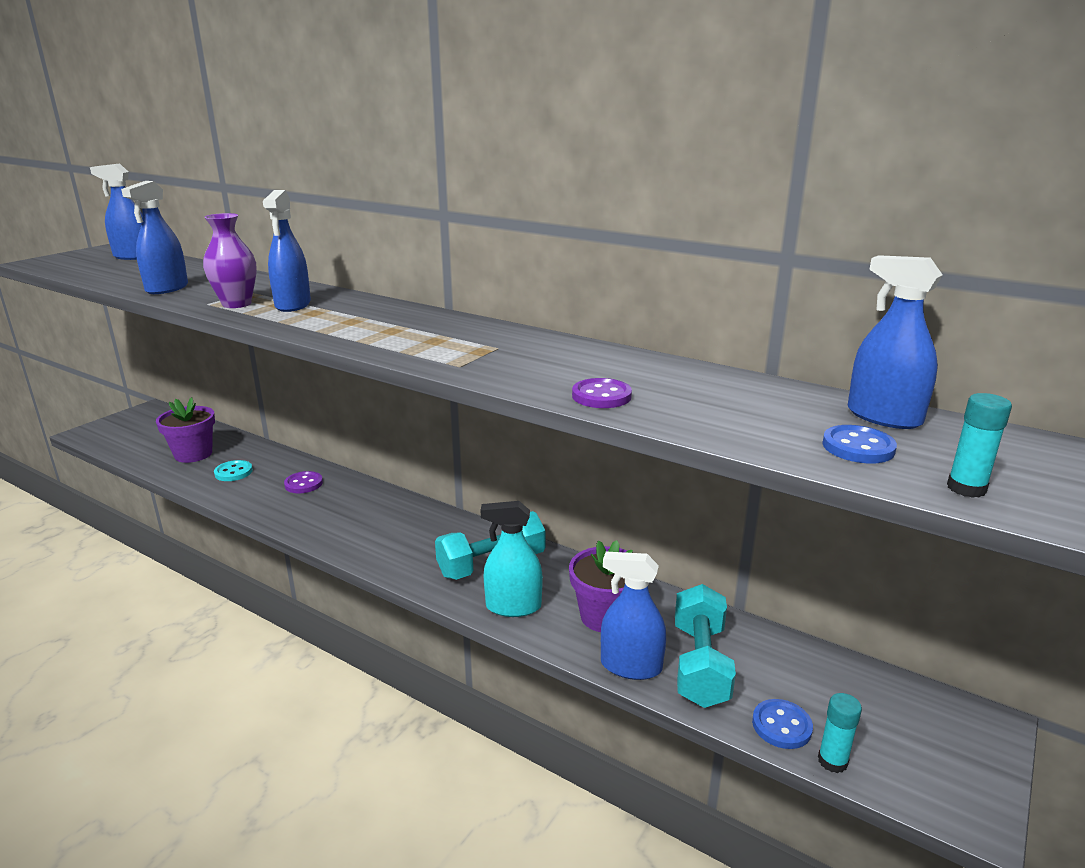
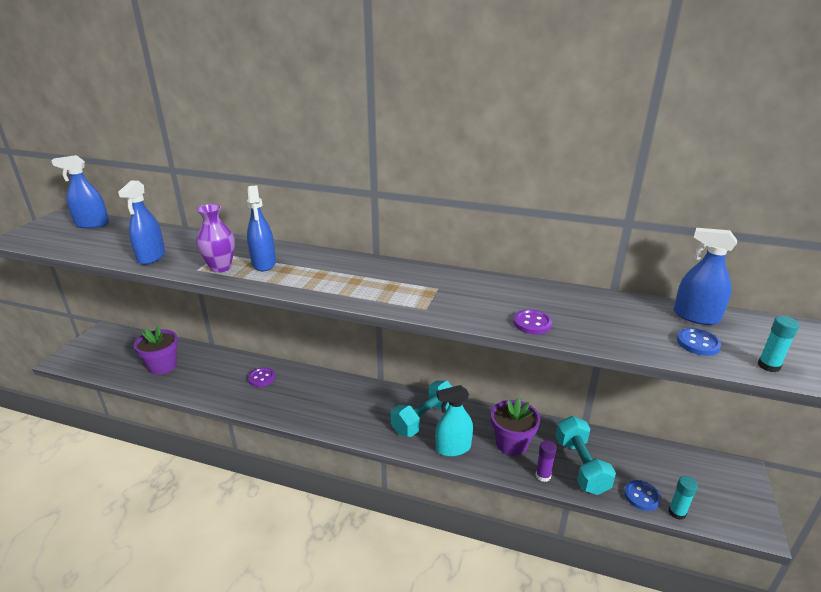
camera: 15 degrees left, 5 degrees up
(233, 472) = (203, 377): turquoise button -> none
(631, 666) = (543, 475): blue spray bottle -> purple glue stick

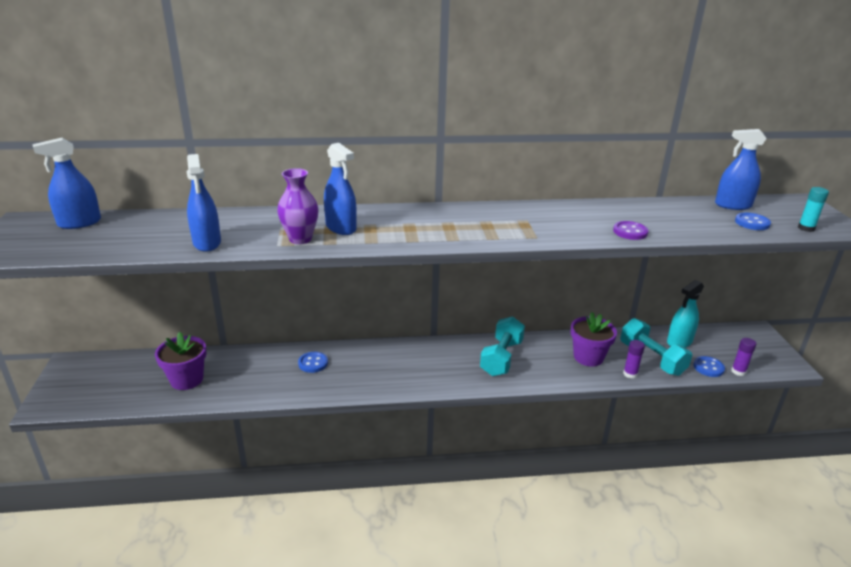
camera: 25 degrees left, 0 degrees up
(261, 378) = (313, 363): purple button -> blue button
(453, 448) = (545, 374): turquoise spray bottle -> turquoise spray bottle (679, 342)
(677, 512) = (738, 371): turquoise glue stick -> purple glue stick

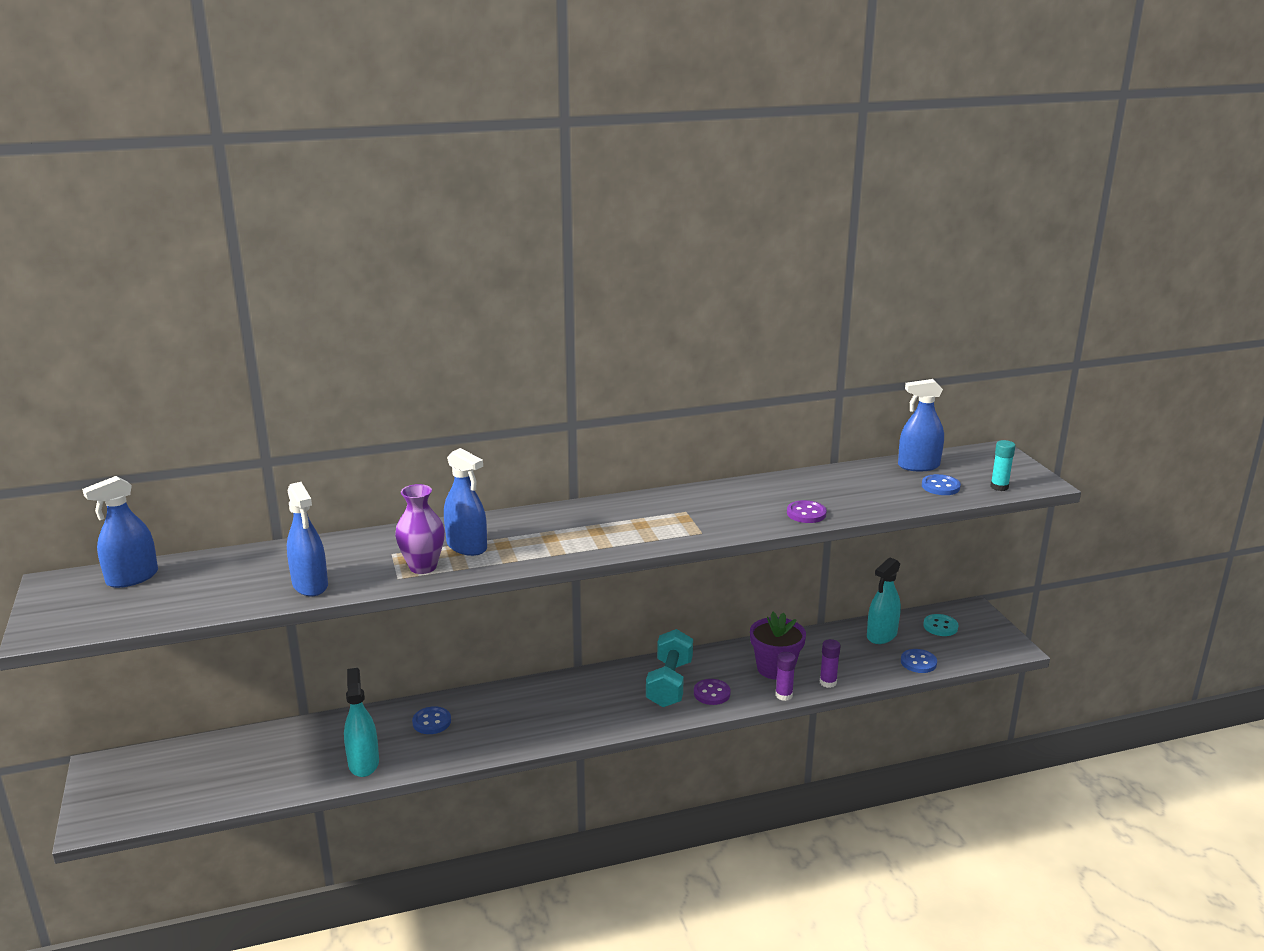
camera: 10 degrees left, 5 degrees down
(186, 379) = (271, 765): purple flower pot -> none
(253, 388) = (363, 763): none -> turquoise spray bottle
(533, 370) = (711, 693): none -> purple button
(651, 359) = (851, 660): turquoise dumbbell -> none
(729, 341) = (940, 626): none -> turquoise button
(738, 371) = (953, 662): purple glue stick -> purple glue stick (784, 695)

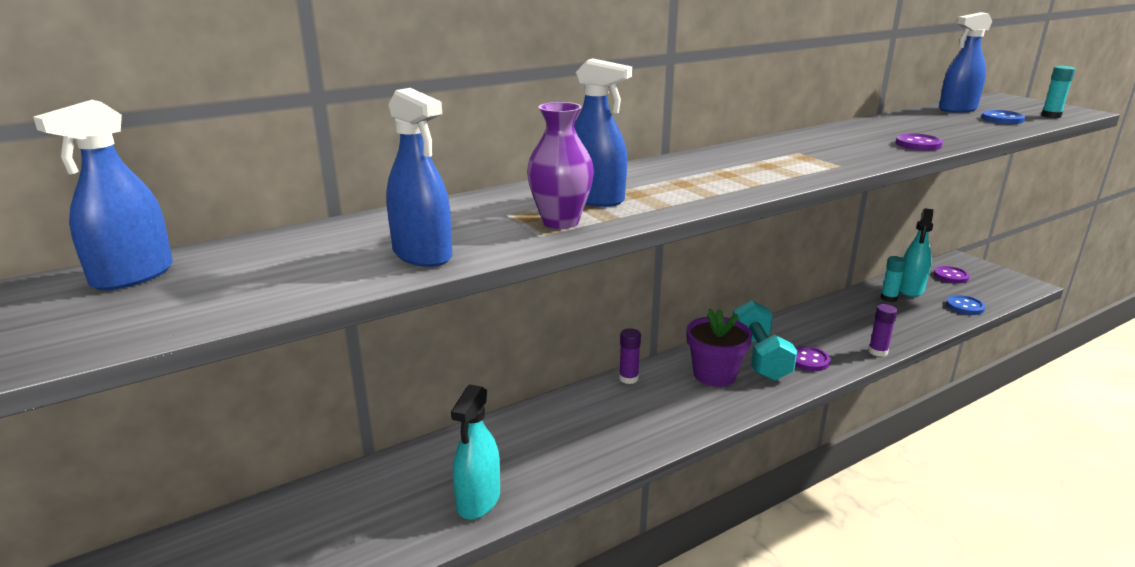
camera: 15 degrees left, 0 degrees up
(363, 763) = (478, 500): turquoise spray bottle -> turquoise spray bottle turned 135 degrees counterclockwise
(431, 722) = (533, 437): blue button -> none
(775, 668) = (846, 329): purple flower pot -> purple flower pot (714, 375)
(828, 682) = (905, 334): purple glue stick -> purple glue stick (628, 378)
(849, 642) = (888, 298): none -> turquoise glue stick
(940, 626) = (950, 276): turquoise button -> purple button

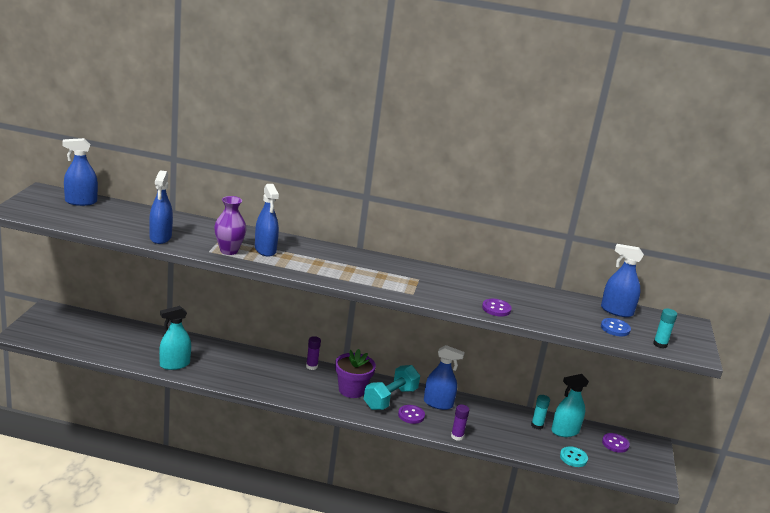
camera: 40 degrees right, 0 degrees up
(798, 332) = (438, 403): none -> blue spray bottle
(964, 306) = (573, 458): blue button -> turquoise button

